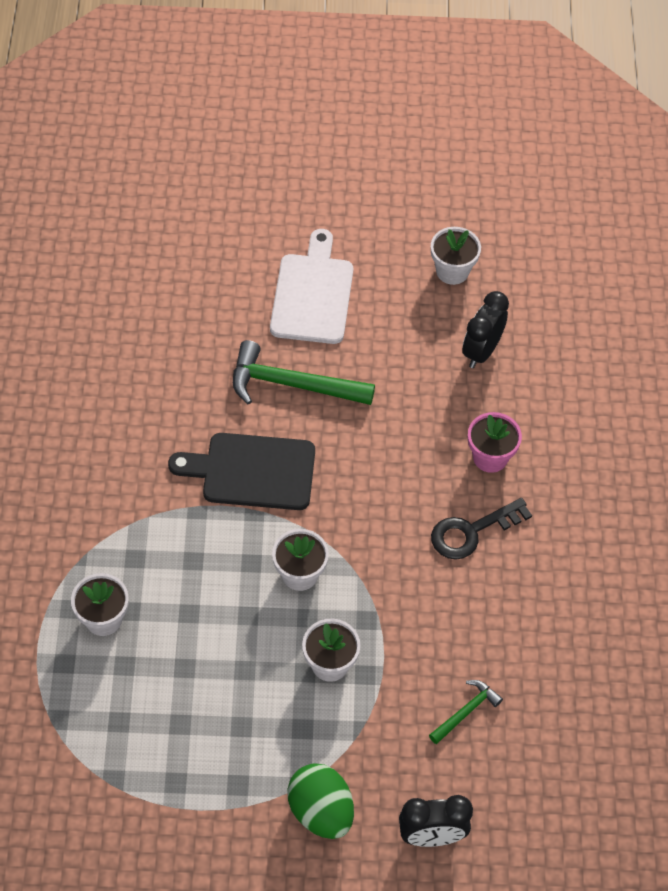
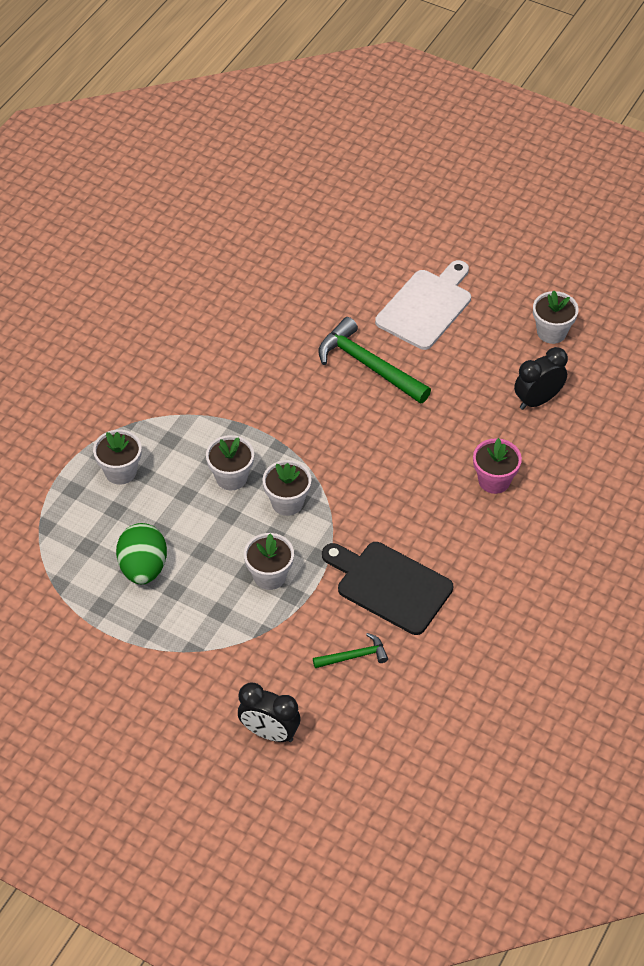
camera: 30 degrees right, 5 degrees down
(225, 572) = (231, 477): none -> white flower pot
(252, 471) = (297, 415): black cutting board -> black cutting board (389, 585)
(321, 811) = (196, 676): green egg -> green egg (143, 567)
(471, 532) = (443, 528): black key -> none

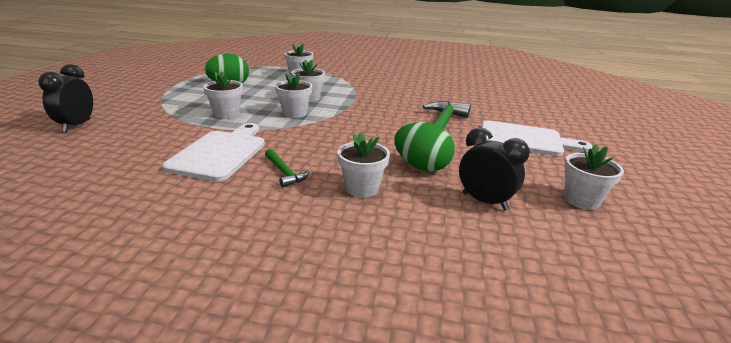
camera: 70 degrees right, 25 degrees down
(354, 656) = (144, 146): green hammer -> green hammer (284, 172)
(389, 585) = (220, 153): black cutting board -> white cutting board
(464, 421) = (421, 167): none -> green egg
(494, 480) = (361, 188): pink flower pot -> white flower pot

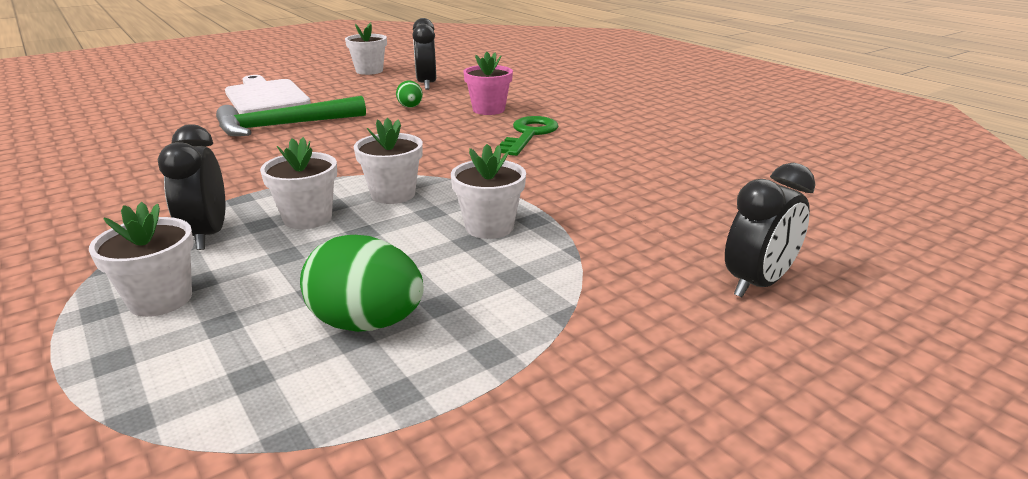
camera: 135 degrees left, 0 degrees up
(220, 153) = (567, 168): white cutting board -> none
(284, 172) = (529, 134): green hammer -> green key
(329, 87) = (207, 235): none -> black clock
(361, 188) = (488, 110): white flower pot -> pink flower pot
(421, 167) = (410, 107): green egg -> green egg, size x0.54

